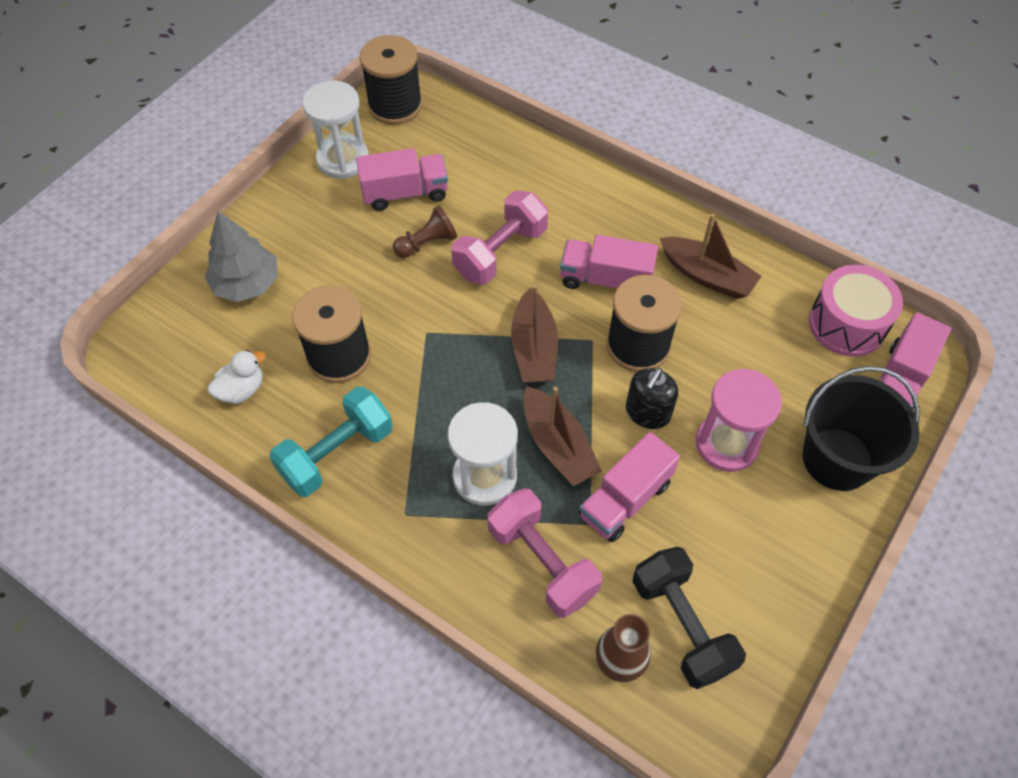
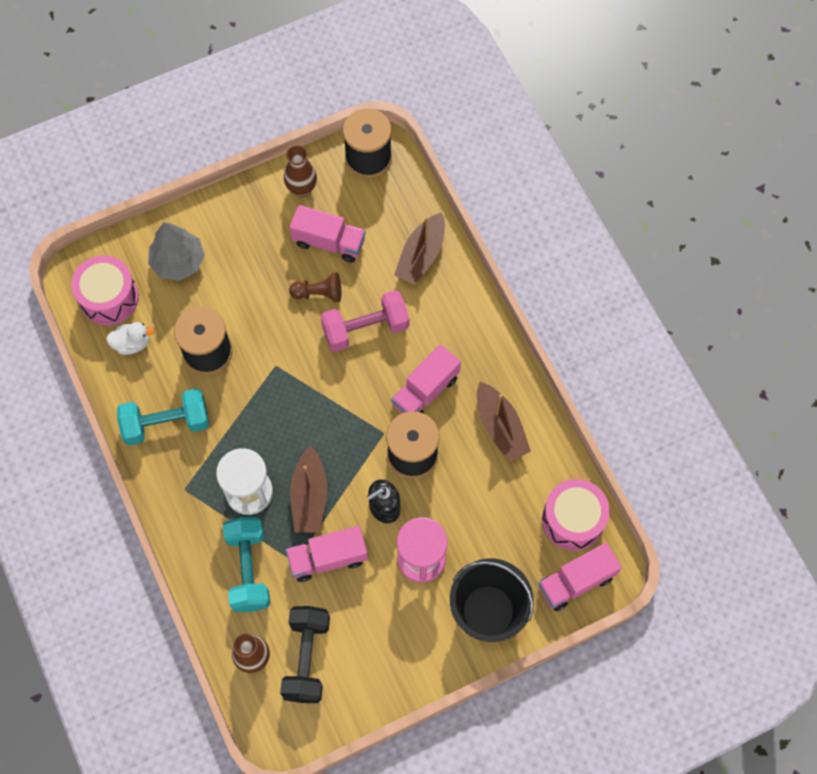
camera: 30 degrees right, 10 degrees up
(184, 356) = (109, 298): none -> pink drum
(343, 159) = (302, 188): white hourglass -> brown vase
(534, 348) = (340, 417): brown boat -> brown boat (421, 255)
(542, 562) = (248, 569): pink dumbbell -> turquoise dumbbell
(605, 279) = (425, 391): pink truck -> pink truck turned 90 degrees counterclockwise

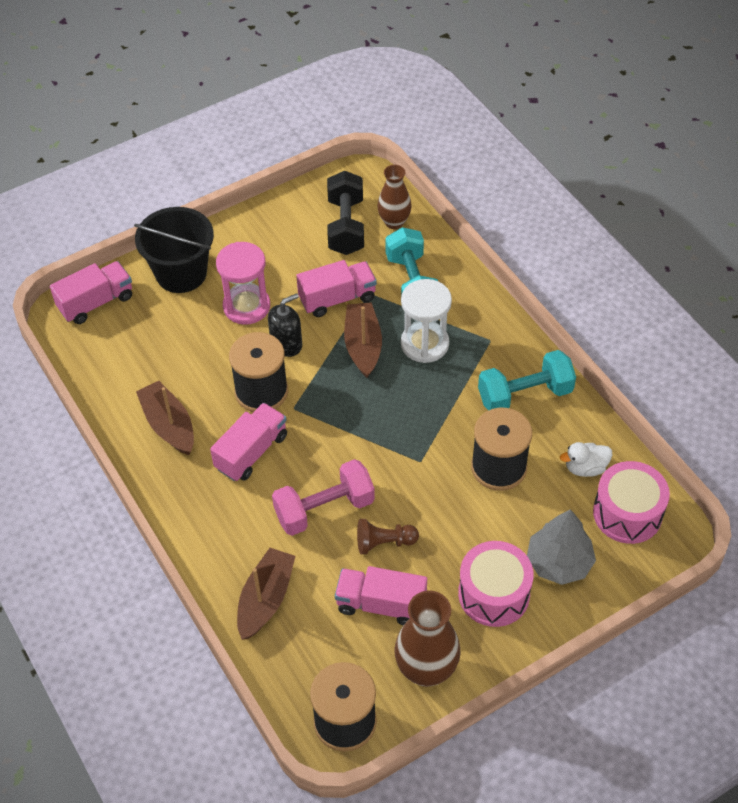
camera: 175 degrees right, 15 degrees down
(302, 188) = (426, 670): brown vase -> brown vase, size x1.52
(573, 520) = (96, 351): pink drum -> pink drum (494, 594)

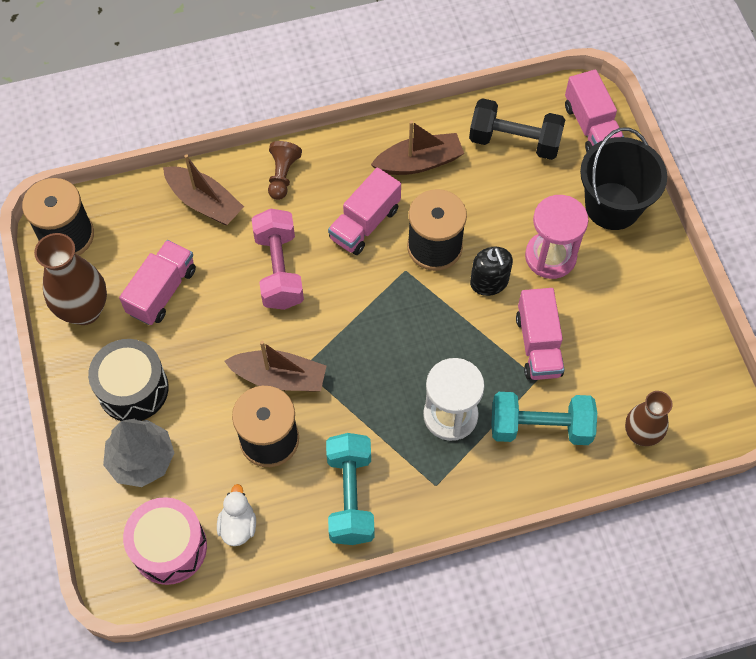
camera: 105 degrees right, 10 degrees up
(251, 452) = (365, 223): pink truck -> pink truck turned 75 degrees clockwise
(346, 226) = (645, 381): black dumbbell -> black dumbbell (514, 141)
(363, 345) = (466, 354): brown boat -> brown boat (279, 377)
(384, 542) = (224, 310): brown pawn -> brown pawn (282, 175)
(494, 594) = (133, 389): pink drum -> black drum

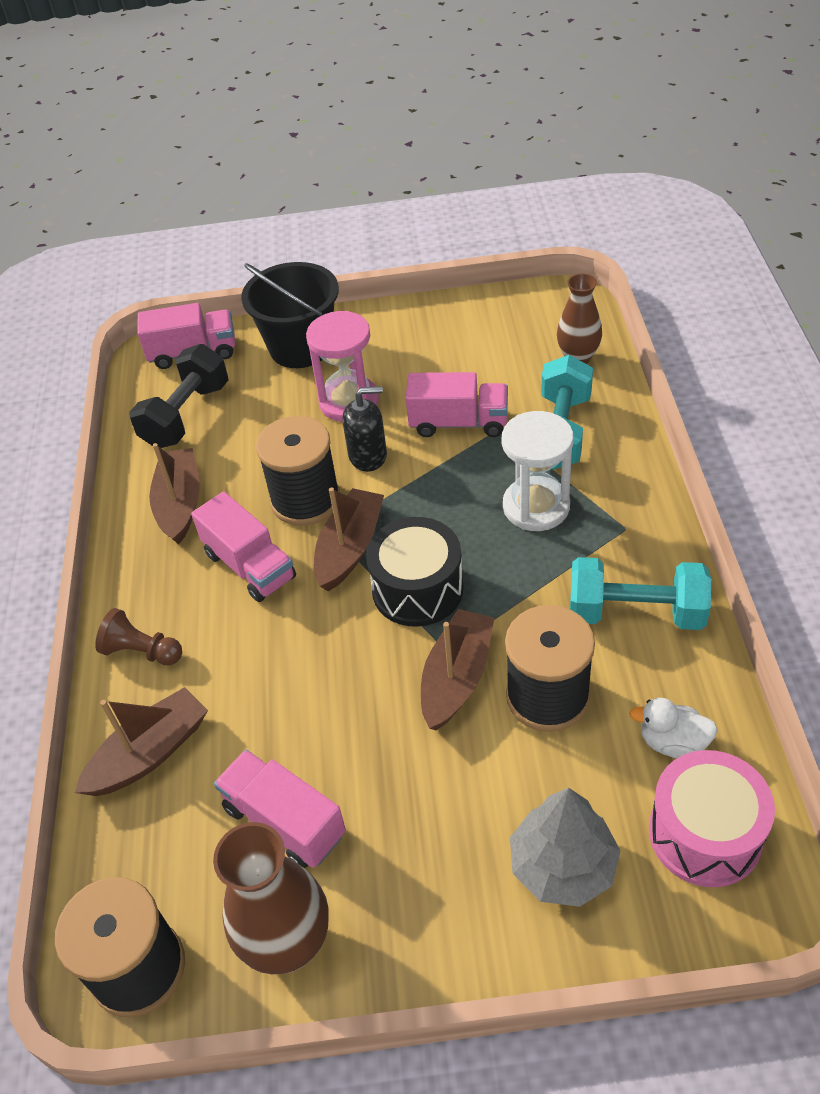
camera: 75 degrees left, 15 degrees down
(133, 389) = (443, 872): black drum -> black drum (417, 589)
(279, 270) = (291, 666): pink dumbbell -> none
(390, 287) = (350, 548): none -> brown boat

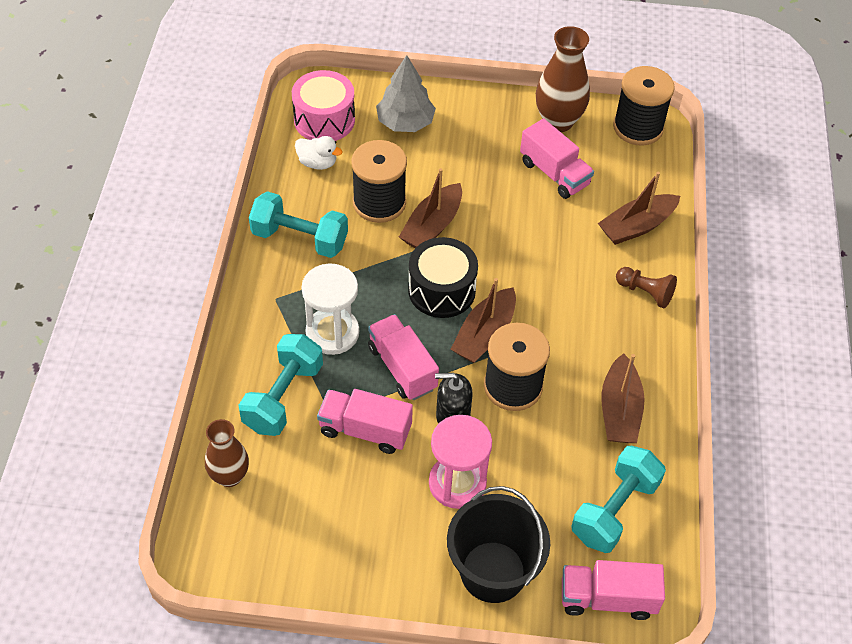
camera: 175 degrees left, 5 degrees up
(186, 415) = (614, 510): black dumbbell -> turquoise dumbbell
(249, 566) = (564, 339): pink truck -> pink truck (402, 368)

